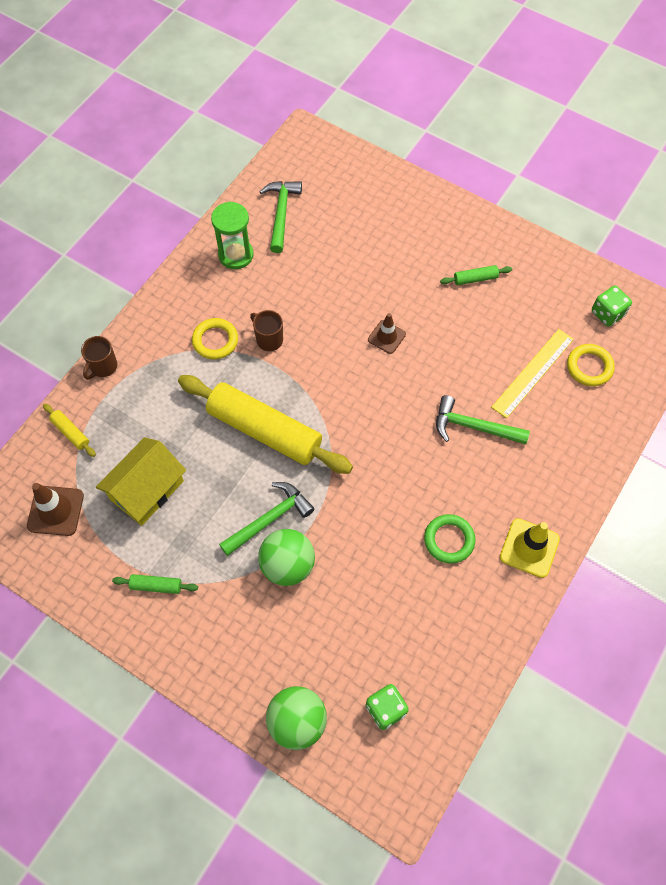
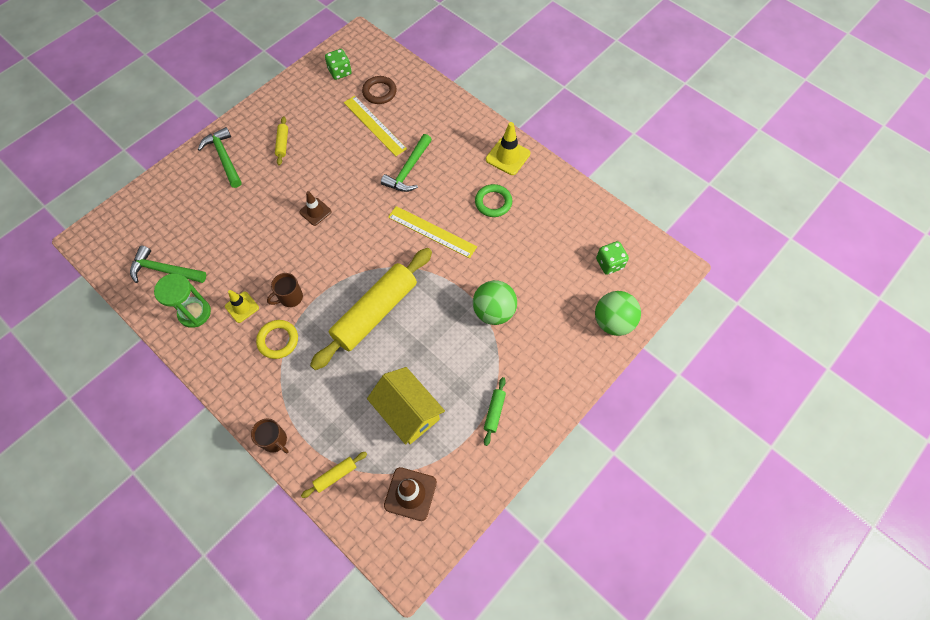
camera: 80 degrees left, 0 degrees up
(249, 296) = (242, 307): none -> yellow traffic cone
(269, 519) = (453, 319): green hammer -> green hammer (224, 157)
(387, 472) = (432, 231): none -> yellow ruler
(475, 279) = (283, 143): green rolling pin -> yellow rolling pin
(589, 367) = (379, 92): yellow ring -> brown ring

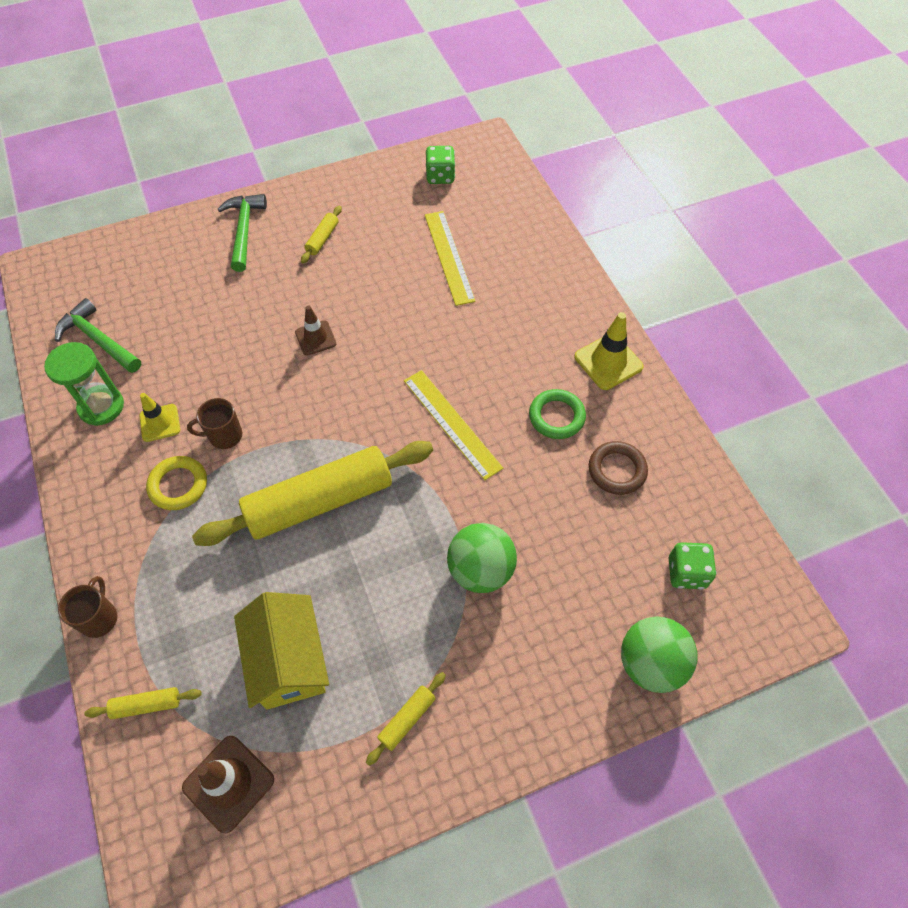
camera: 25 degrees right, 5 degrees down
(275, 440) = (99, 618): brown mug -> brown mug turned 150 degrees counterclockwise
(379, 92) = (477, 218): brown ring -> brown ring (617, 470)
(408, 170) = (463, 329): green hammer -> none
(494, 412) = (407, 719): green rolling pin -> yellow rolling pin

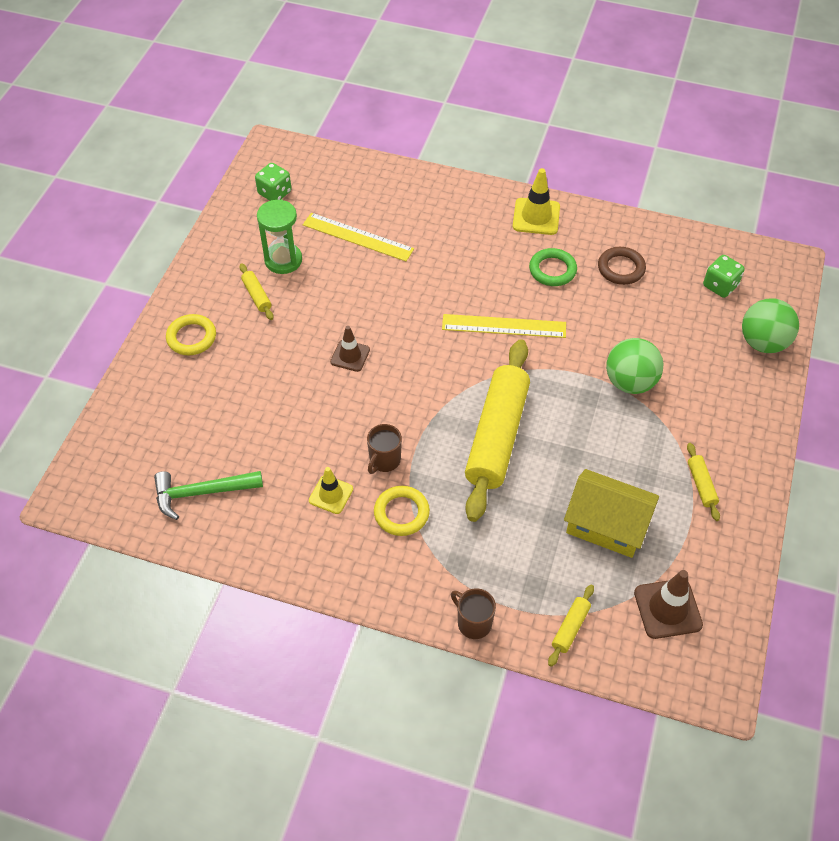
camera: 50 degrees left, 5 degrees down
(101, 406) = (275, 525): green hourglass -> green hourglass (283, 260)
(244, 230) = (191, 337): green hammer -> yellow ring

